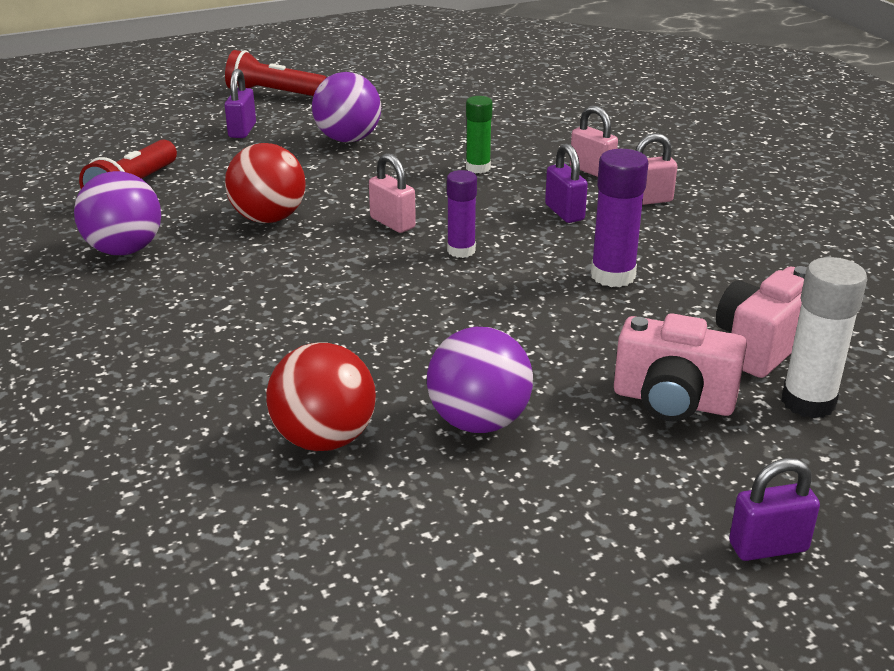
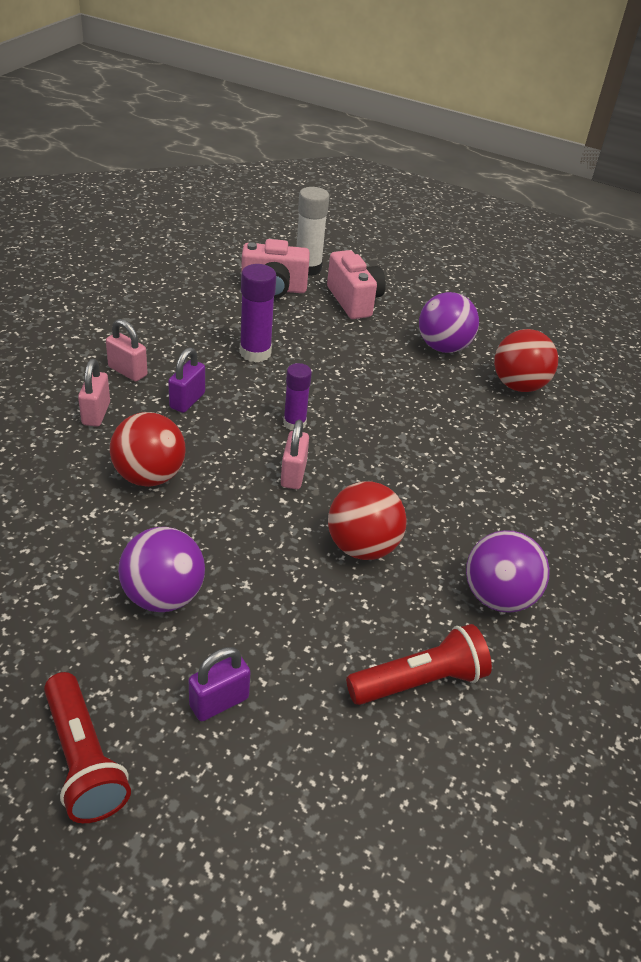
camera: 135 degrees left, 10 degrees up
(478, 168) = (149, 476): green glue stick -> red ball
(768, 547) = (416, 260): purple padlock -> none

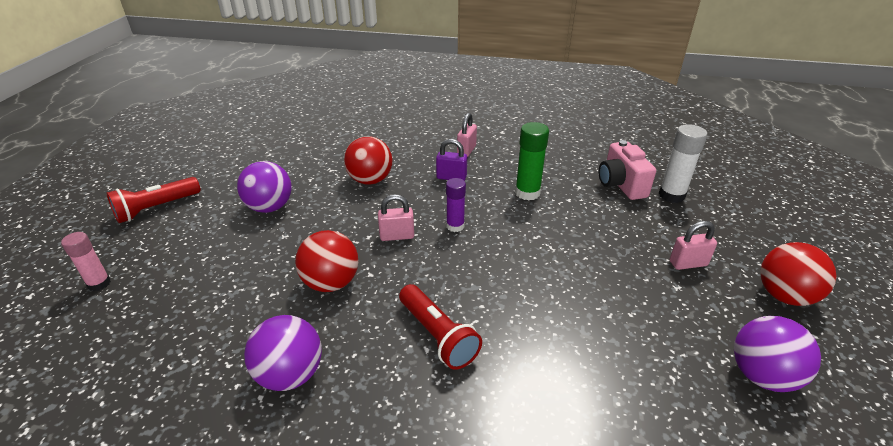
camera: 80 degrees right, 5 degrees down
(96, 414) = (418, 150): pink padlock -> pink padlock (688, 263)
(219, 702) = (189, 244): purple padlock -> none
(255, 353) = (527, 193): purple glue stick -> green glue stick
(279, 823) = (99, 284): none -> pink glue stick
(354, 301) = (649, 228): pink camera -> none
(419, 681) = (199, 333): red flashlight -> red flashlight (437, 336)
(443, 347) = (631, 296): purple ball -> purple ball (762, 375)
(518, 385) = (613, 365): red ball -> red ball (784, 296)

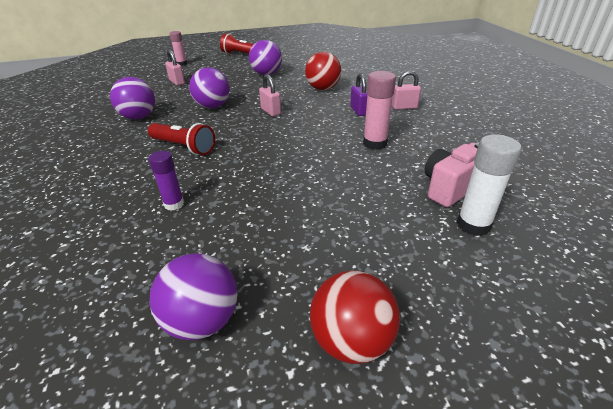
camera: 65 degrees right, 0 degrees up
(331, 283) = (213, 106): red ball -> purple ball
(437, 336) = (183, 147): red flashlight -> red flashlight turned 90 degrees counterclockwise
(455, 226) = (299, 126): purple glue stick -> purple glue stick (174, 204)
(527, 193) = (375, 143): green glue stick -> pink glue stick
(688, 263) = (351, 250): pink padlock -> pink padlock (177, 82)

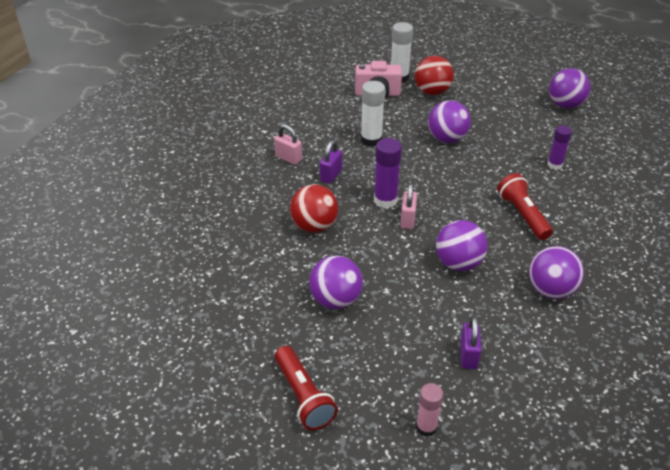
camera: 140 degrees left, 5 degrees up
(177, 82) = (468, 355): pink padlock -> purple padlock
(300, 114) = (385, 200): none -> purple glue stick
(313, 177) = (447, 138): none -> purple ball
(351, 340) = (508, 75): red ball -> red ball (432, 92)
(375, 143) = (371, 140): pink glue stick -> white glue stick

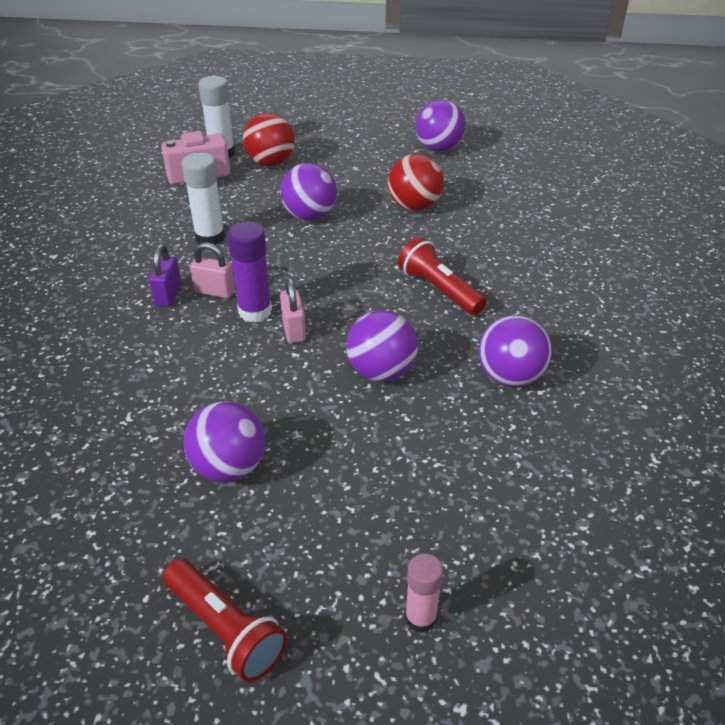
camera: 20 degrees left, 0 degrees up
(288, 158) = (100, 285): pink padlock -> pink padlock (215, 291)
(314, 226) = (165, 369): red ball -> red ball (414, 206)
(468, 355) = (439, 494): purple padlock -> none
(555, 165) = (454, 220): purple glue stick -> none

